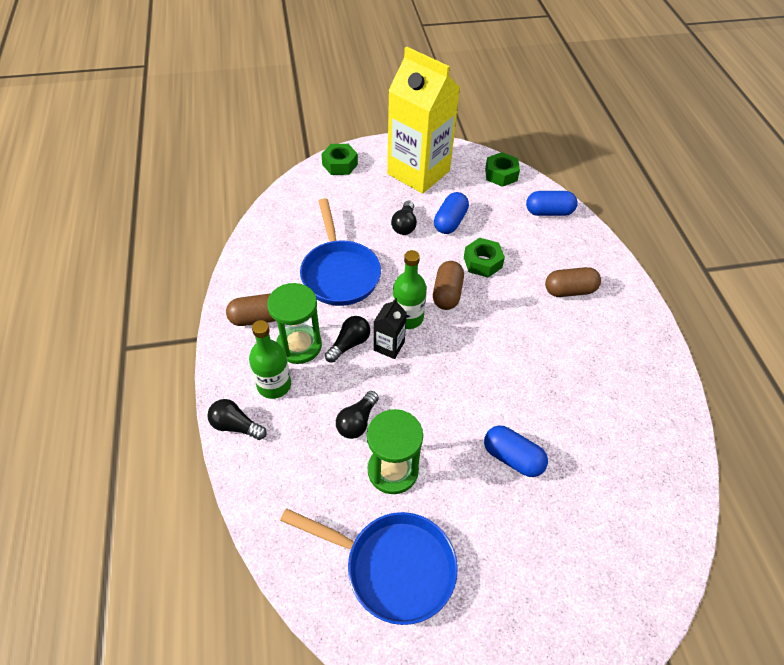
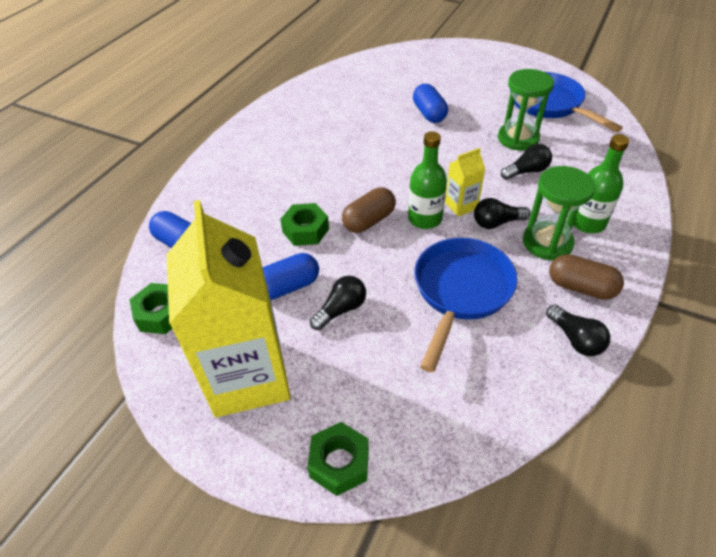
camera: 140 degrees left, 5 degrees down
(235, 426) = (635, 209): black light bulb -> black light bulb (575, 339)
(389, 346) = (461, 206): black carton -> yellow carton
(569, 290) = (264, 175): brown capsule -> none

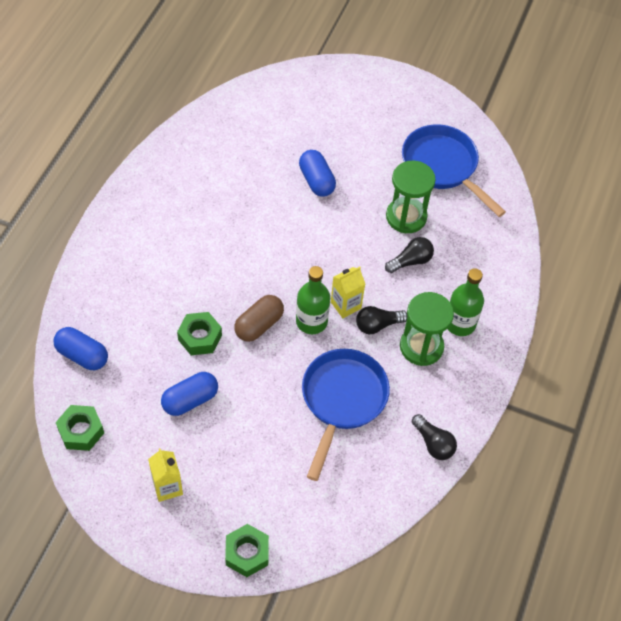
camera: 10 degrees left, 10 degrees up
(248, 377) = (167, 487): yellow carton -> yellow carton, size x0.42
(341, 309) = (239, 422): black light bulb -> none
(580, 287) = (444, 393): brown capsule -> none

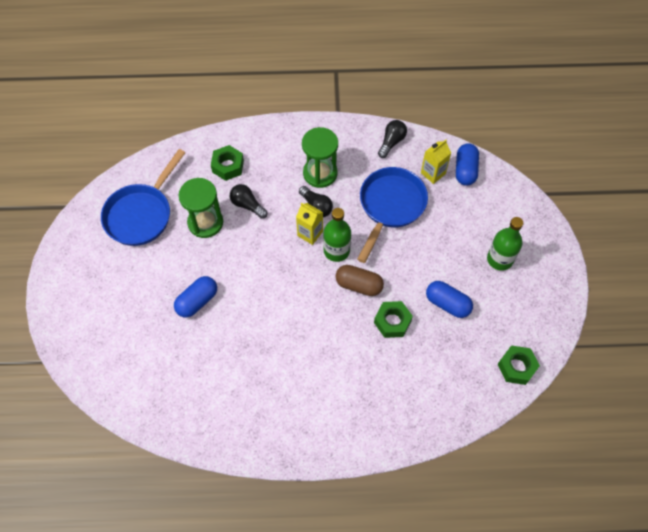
camera: 110 degrees left, 5 degrees up
(82, 355) = (456, 401): blue capsule -> blue capsule (465, 170)
(167, 487) = (520, 287): yellow carton -> yellow carton (433, 173)
(247, 553) = (533, 218): green nut -> green nut (228, 166)
(342, 400) = (390, 206): blue pan -> blue pan turned 120 degrees clockwise
(460, 323) = (287, 156): green bottle -> green bottle (500, 259)

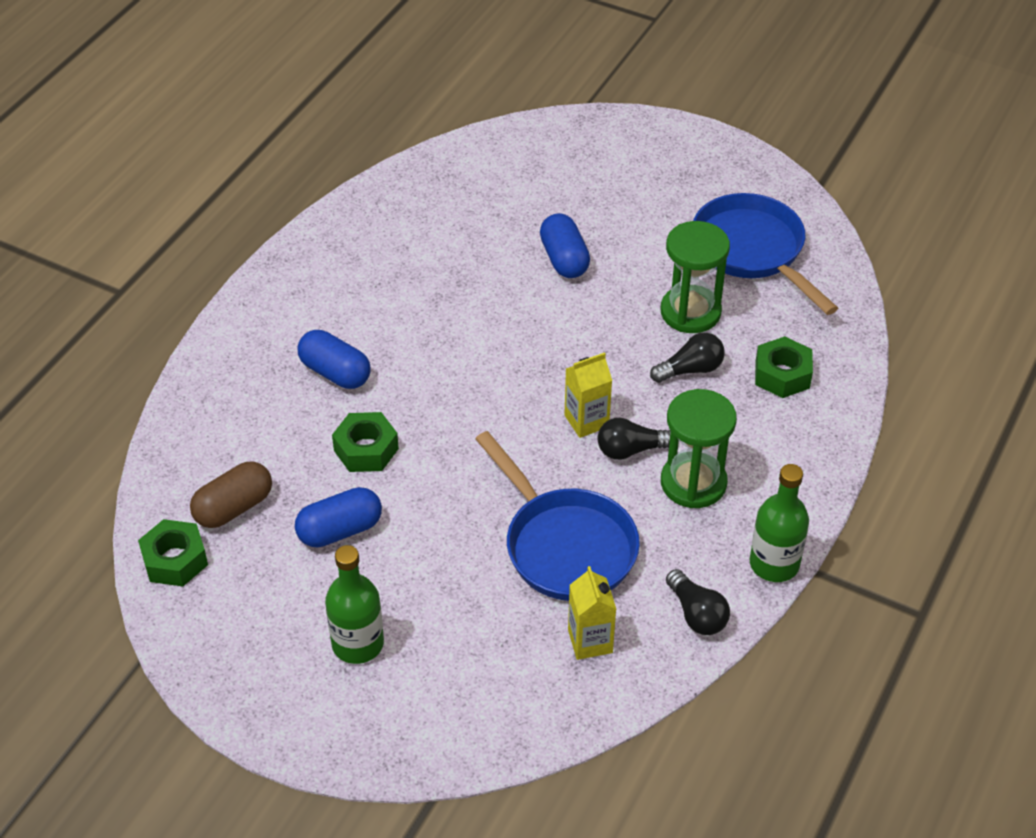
camera: 120 degrees right, 15 degrees down
(336, 250) = (533, 439): green bottle -> green bottle (774, 564)
(359, 285) = (455, 439): brown capsule -> brown capsule (234, 507)
(465, 170) = (564, 695): blue capsule -> blue capsule (335, 372)

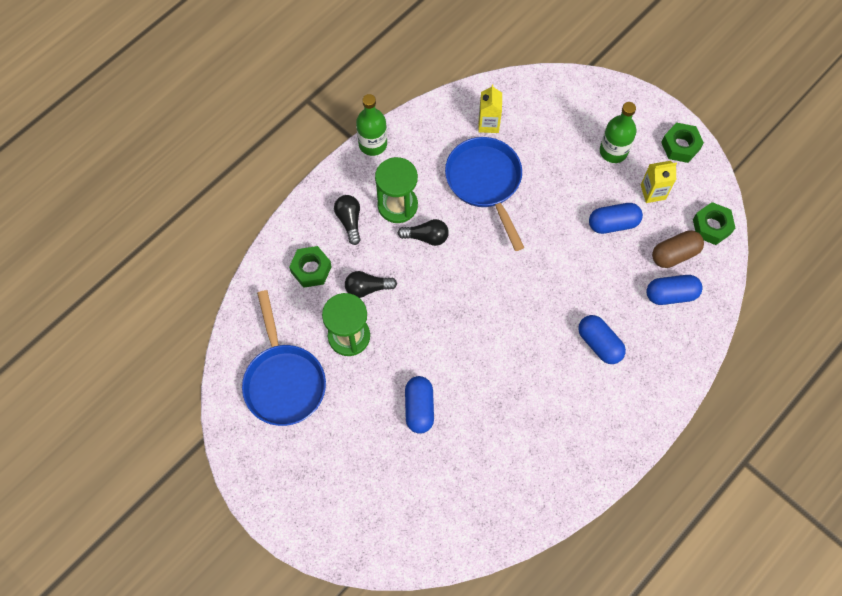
camera: 165 degrees left, 20 degrees up
(235, 453) = (671, 294): none -> blue capsule
(366, 449) = (588, 277): green nut -> green nut (680, 146)
(586, 421) = (446, 264): yellow carton -> yellow carton (653, 192)
(697, 614) = (426, 125): black light bulb -> black light bulb (349, 221)

